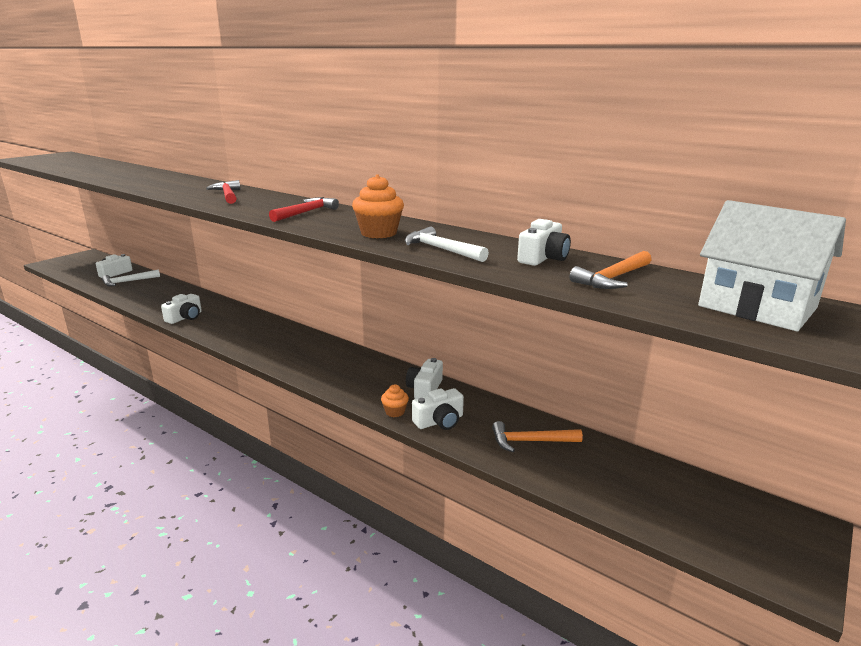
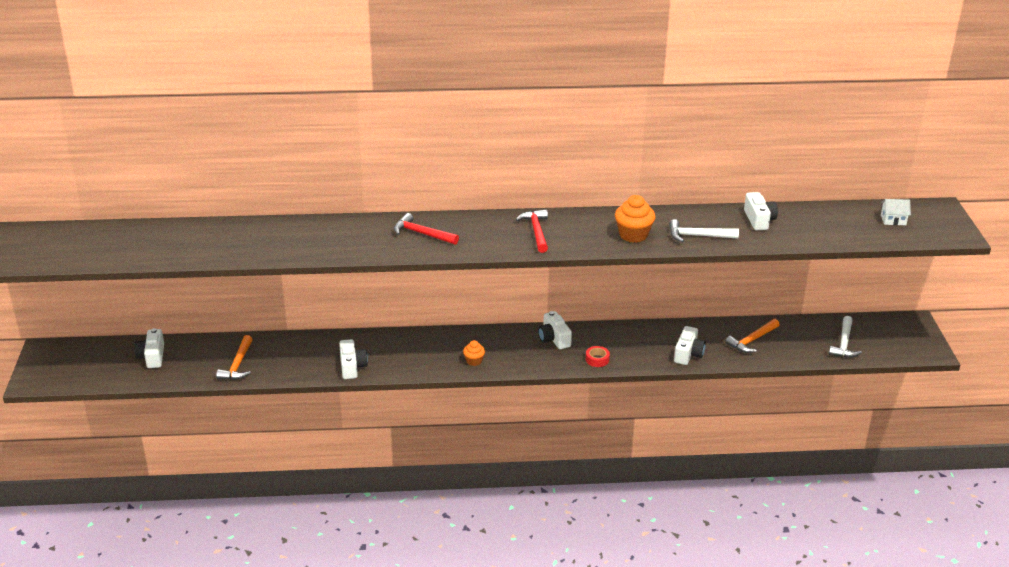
camera: 40 degrees left, 10 degrees up
(128, 282) = (196, 358): white hammer -> white hammer (844, 343)
(349, 387) = (597, 359): none -> red tape
(395, 412) = (654, 361): orange cupcake -> orange cupcake (474, 361)
(425, 389) = (645, 336): white camera -> white camera (554, 338)
(613, 278) = (814, 224): orange hammer -> orange hammer (238, 364)
(757, 307) = (893, 220): white house -> white house, size x0.44

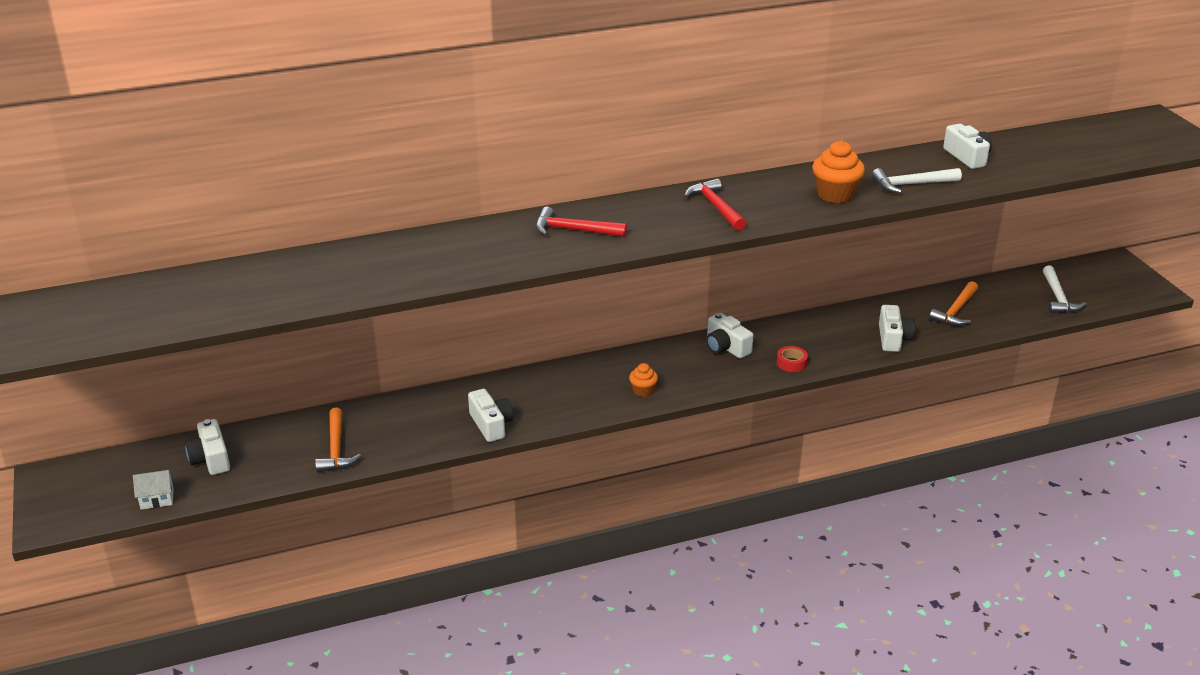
camera: 15 degrees left, 0 degrees up
(893, 220) = (1114, 137): white house -> white house (157, 499)

